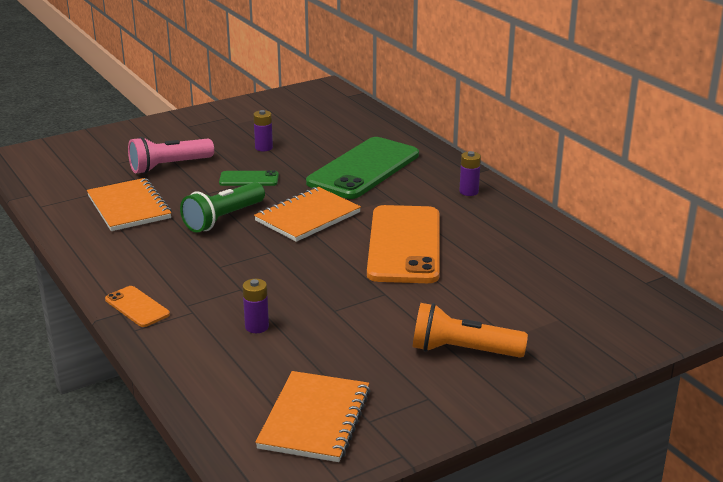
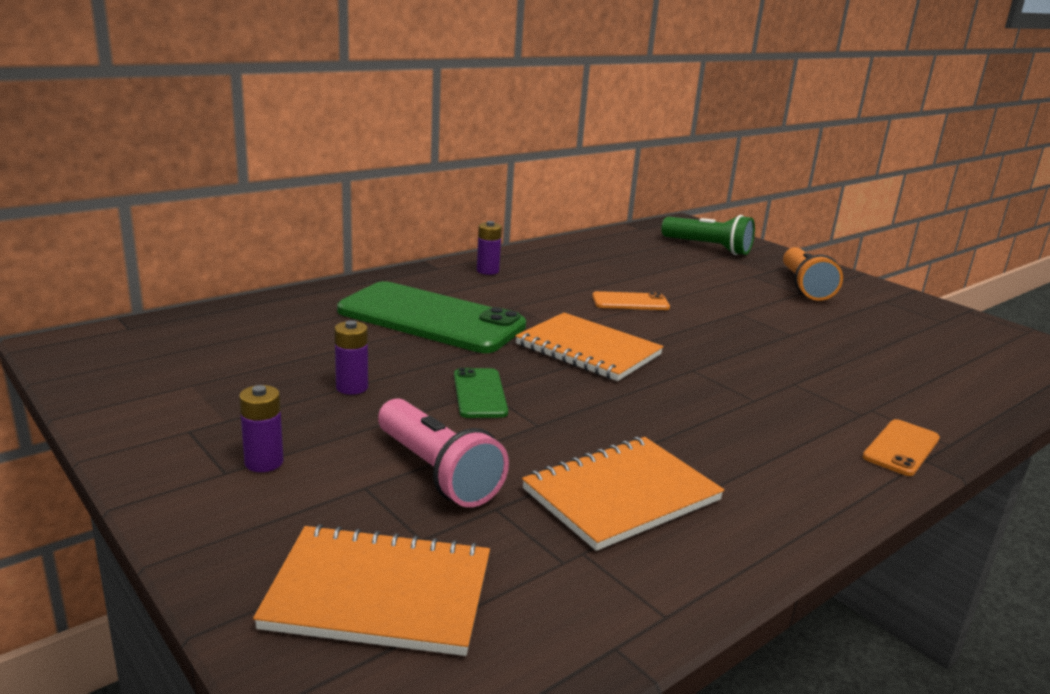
camera: 100 degrees left, 5 degrees down
(223, 219) = (622, 405): green flashlight -> green flashlight (708, 248)
(257, 327) = (861, 370): purple battery -> purple battery (264, 462)
(315, 419) = (969, 340): orange notebook -> orange notebook (379, 593)
(404, 245) = (630, 302): orange phone -> orange phone, size x0.45

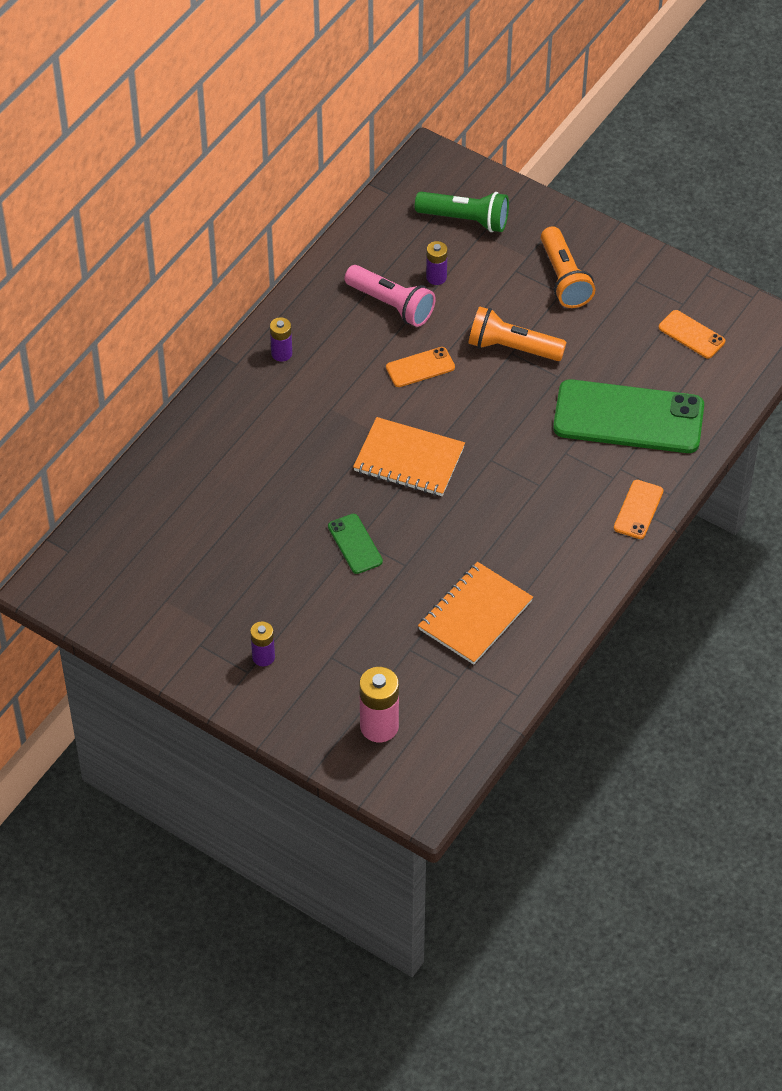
camera: 15 degrees left, 30 degrees up
(352, 387) = (269, 567): purple battery -> purple battery (436, 277)
(379, 593) = (379, 726): orange notebook -> pink battery
(431, 319) = (275, 456): green phone -> green phone (628, 418)
(437, 472) = (364, 631): pink flashlight -> pink flashlight (391, 305)
(739, 310) = (512, 348): none -> orange flashlight
(957, 339) = (691, 334): none -> orange phone

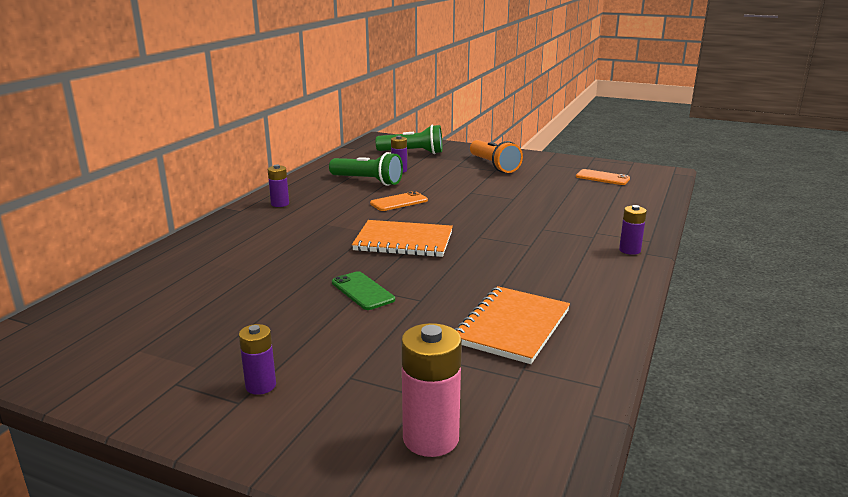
camera: 10 degrees left, 30 degrees down
(391, 305) = (368, 181): pink flashlight -> green flashlight
(512, 348) = (470, 190): orange flashlight -> none
(628, 418) = (583, 210): green phone -> none
(638, 510) = (629, 250): orange phone -> purple battery

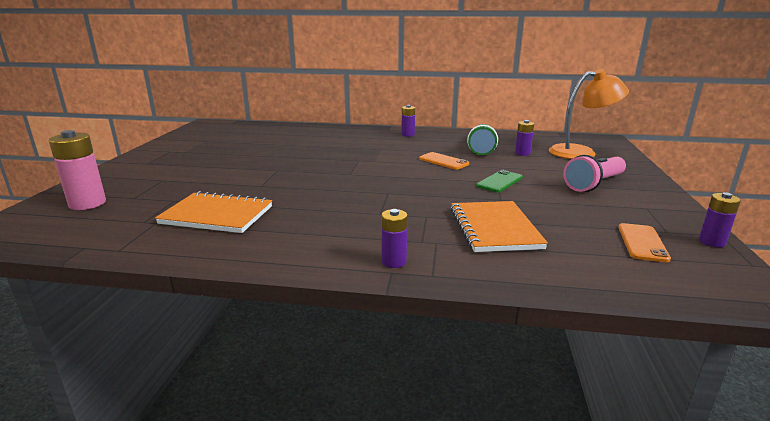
camera: 75 degrees right, 0 degrees up
(260, 386) = (160, 164): purple battery -> purple battery (711, 242)
(362, 291) = (272, 170): green phone -> green phone (499, 182)
(403, 241) = (360, 171): orange notebook -> orange notebook (494, 228)
(412, 152) = (581, 152): green flashlight -> orange lamp
(494, 165) = (594, 184): orange flashlight -> pink flashlight

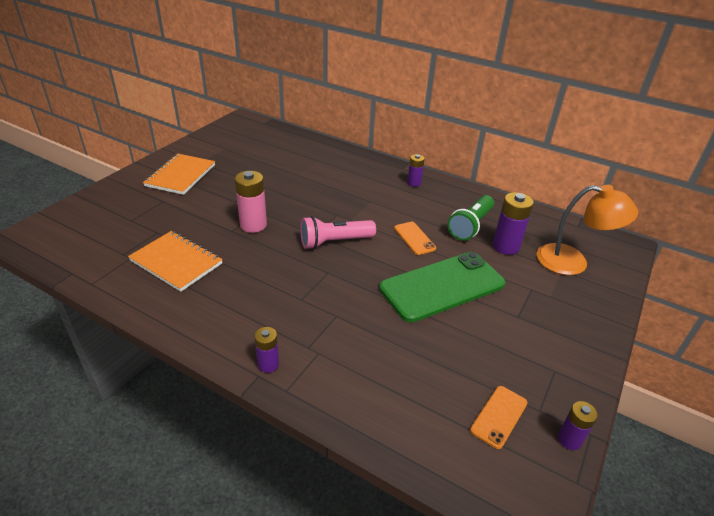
camera: 20 degrees right, 15 degrees up
(87, 203) = (97, 219): pink battery -> pink battery (253, 225)
(494, 228) = (381, 351): orange notebook -> orange notebook (180, 175)
(499, 182) = (442, 286): green phone -> green phone, size x2.21
(522, 153) = (505, 246): purple battery -> purple battery, size x1.67
(594, 184) = (535, 318): pink flashlight -> pink flashlight (334, 242)

